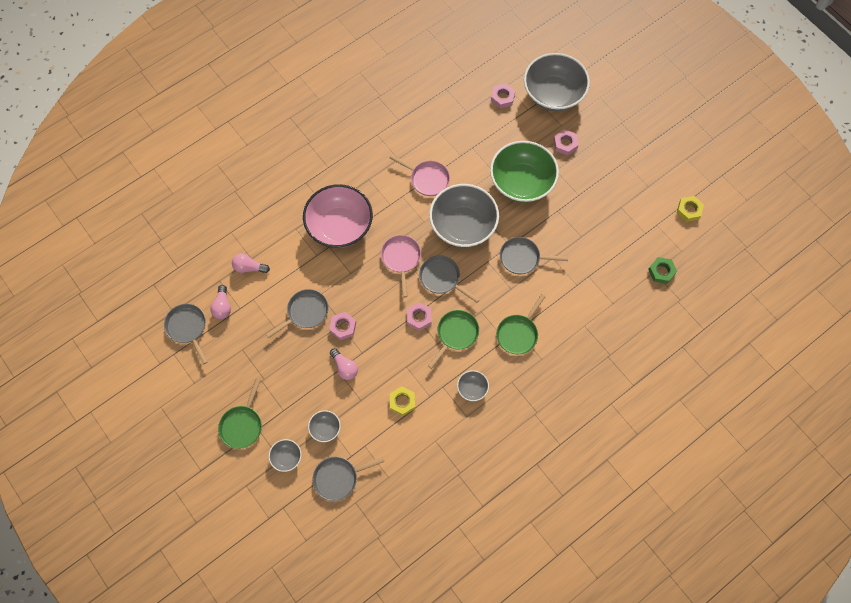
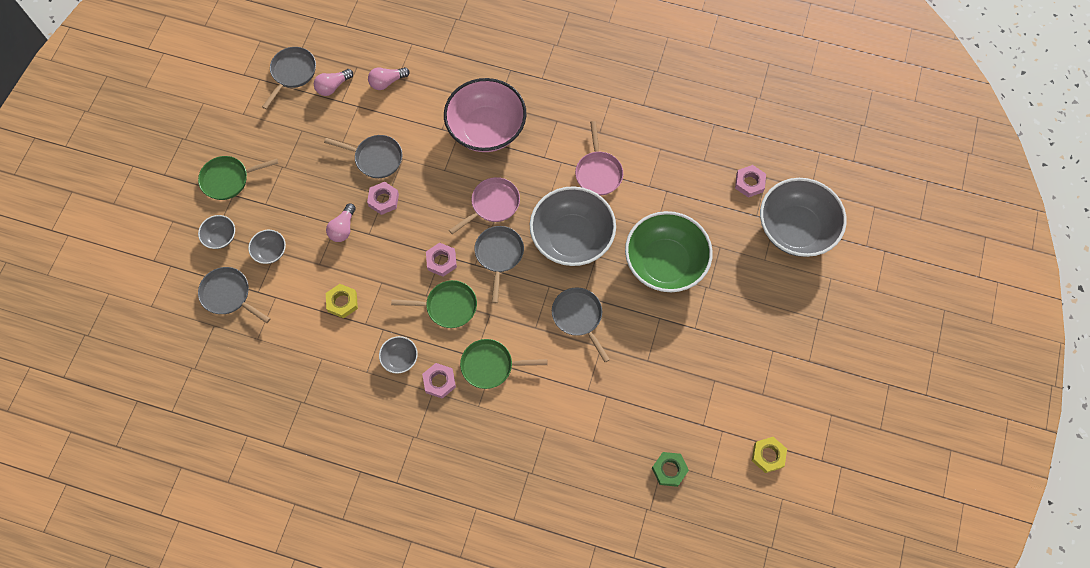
camera: 55 degrees right, 0 degrees up
(249, 267) = (387, 82): pink light bulb -> pink light bulb turned 90 degrees counterclockwise
(565, 144) = (745, 277): pink nut -> pink nut (439, 381)

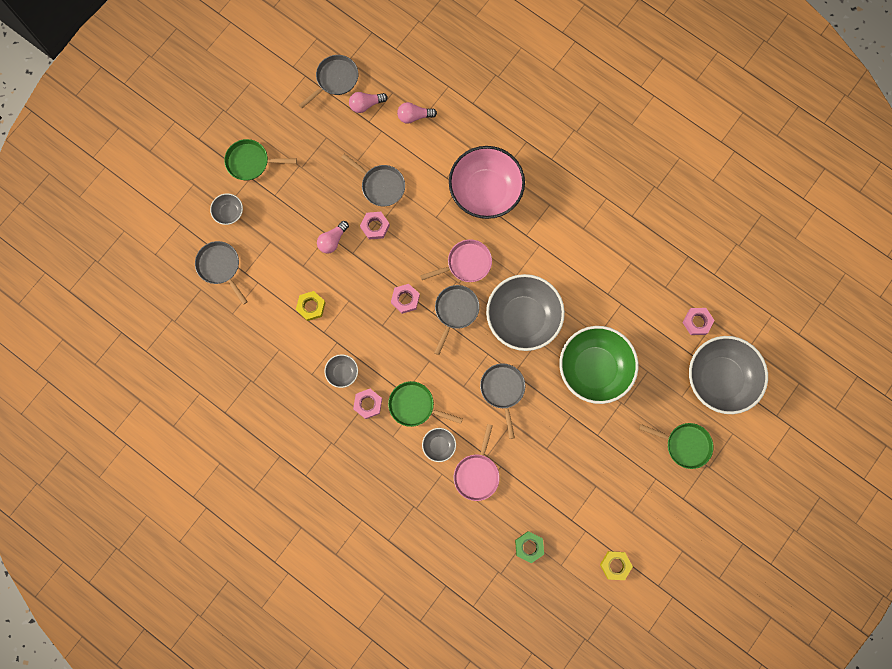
camera: 20 degrees right, 10 degrees up
(270, 251) = (266, 240): grey bowl -> grey bowl (439, 445)
(448, 306) = (397, 341): green pan -> green pan (685, 445)
(598, 172) = (568, 266): pink pan -> pink pan (477, 474)

